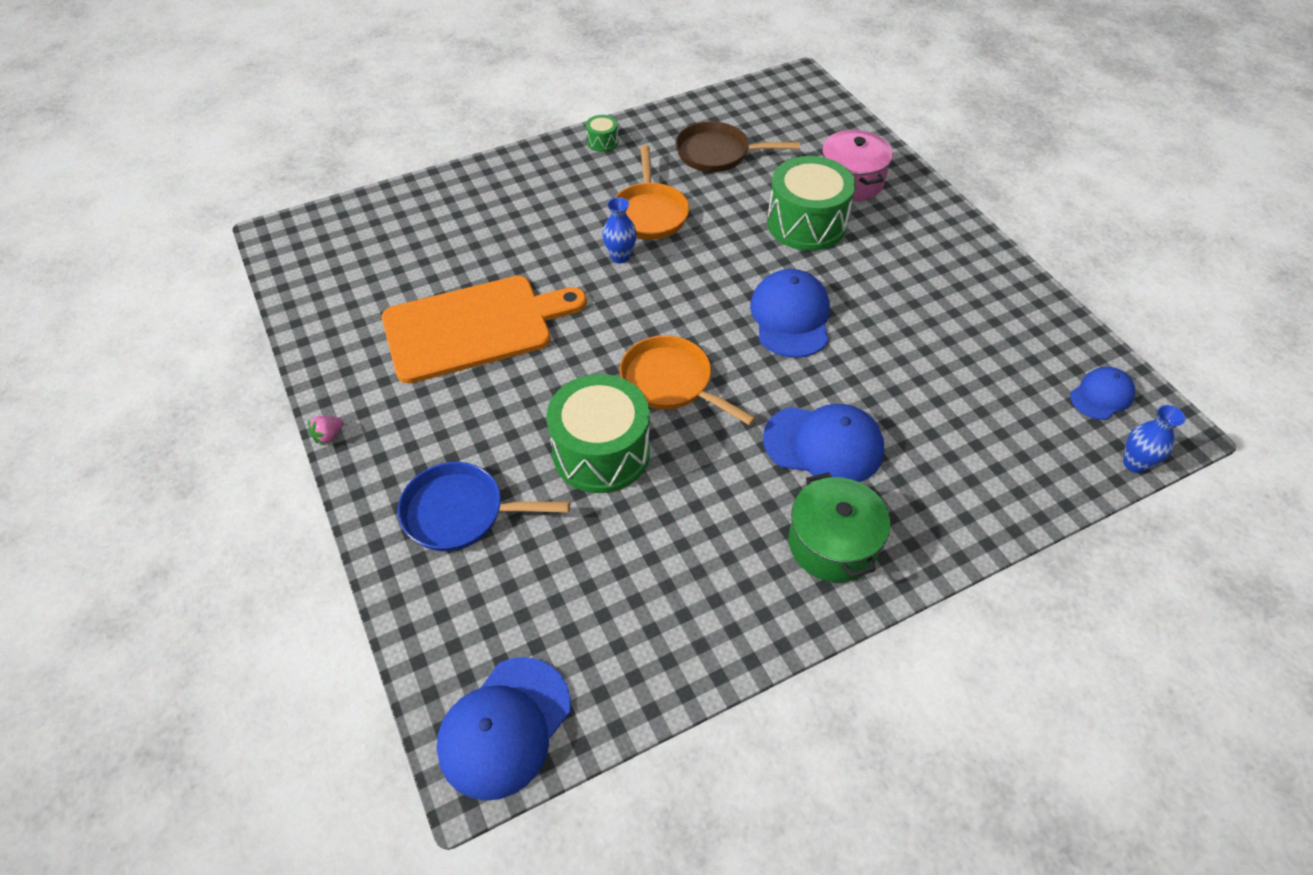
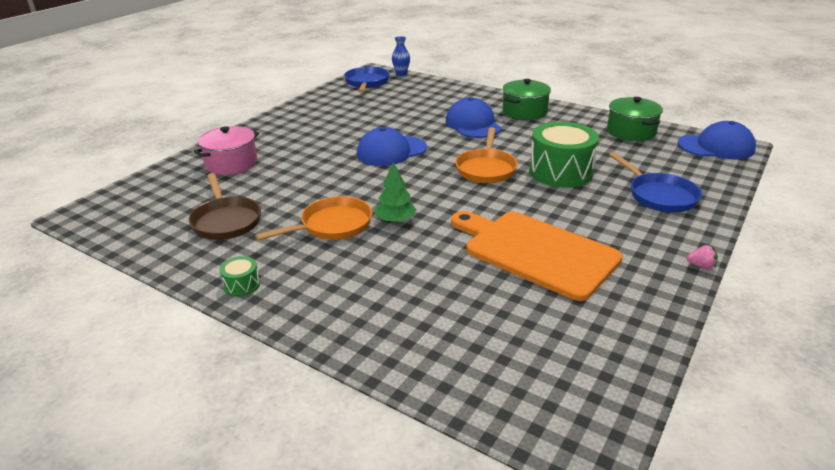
camera: 120 degrees left, 20 degrees down
(620, 257) = (395, 220): blue vase -> green tree
(649, 643) = (631, 132): none -> green pot
(806, 223) = (294, 167): green drum -> none
(1101, 395) = (367, 82): blue cap -> blue pan

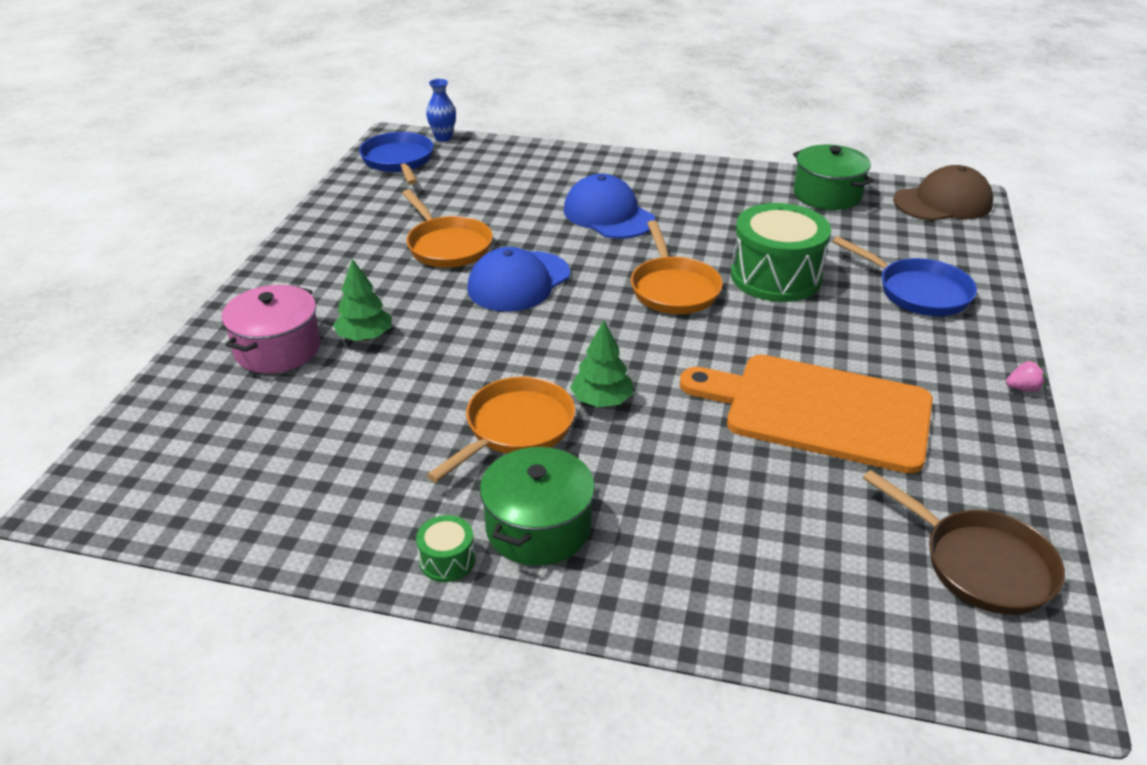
camera: 20 degrees left, 5 degrees up
(226, 221) = (343, 455): brown pan -> brown pan (980, 564)
(282, 165) = (365, 337): none -> green tree
(363, 127) = (447, 246): none -> orange pan
(524, 112) = (667, 182): green pot -> green pot (538, 527)
(716, 147) = (942, 202): blue cap -> brown cap

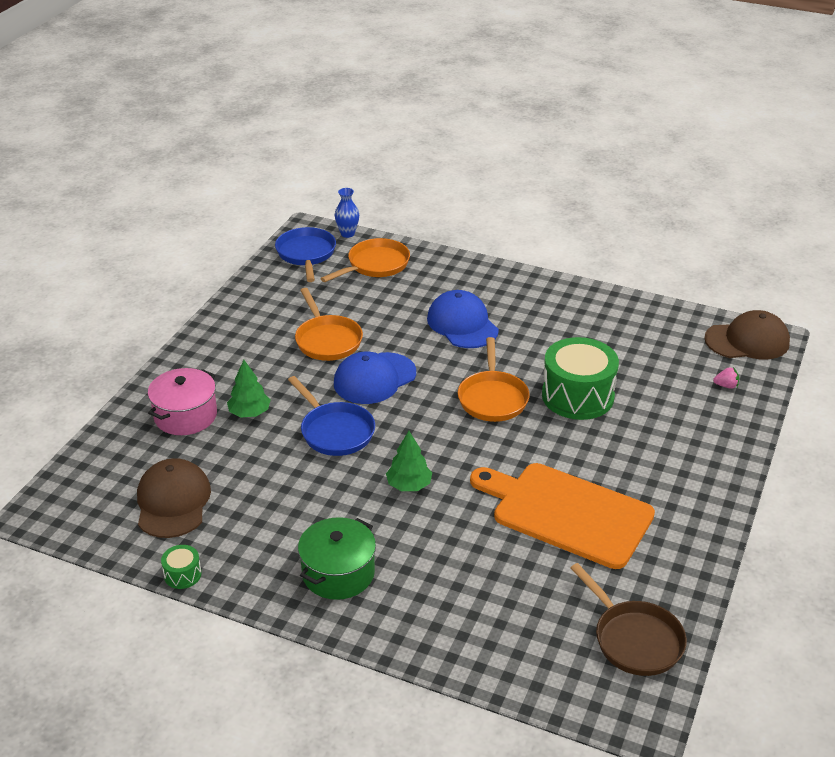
camera: 10 degrees right, 0 degrees up
(277, 460) = (173, 502): none -> brown cap
(447, 560) = (272, 587): green drum -> green drum (182, 574)
(515, 428) = (341, 499): orange pan -> orange pan (375, 265)
(827, 195) = (651, 323): green pot -> none
(918, 292) = (687, 422): blue pan -> blue pan (335, 431)
(1023, 388) = (731, 514): pink strawberry -> pink strawberry (726, 386)

